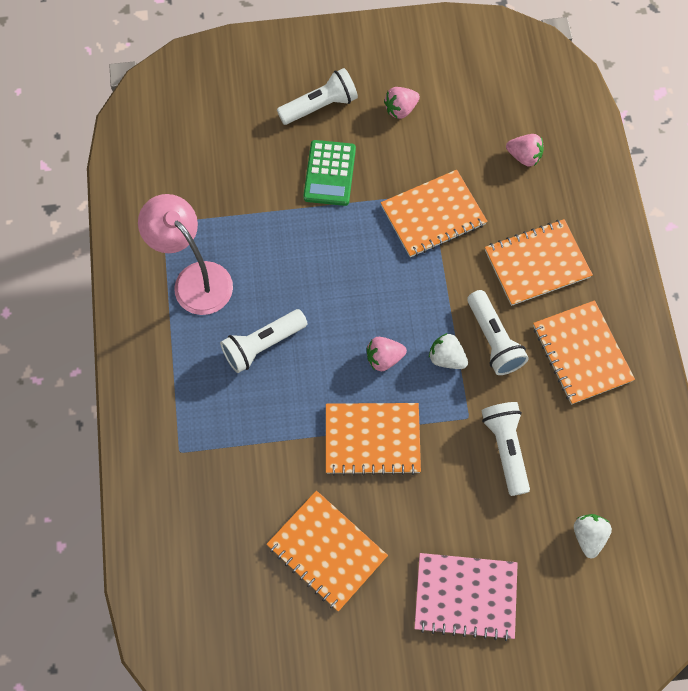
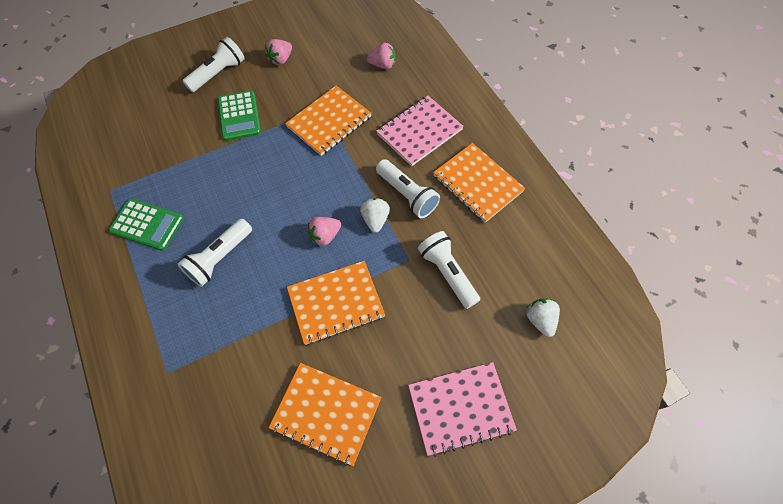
camera: 20 degrees left, 5 degrees down
(195, 279) = (147, 224): pink lamp -> green calculator
(446, 358) = (375, 219): white strawberry -> white strawberry turned 75 degrees clockwise
(537, 264) = (419, 132): orange notebook -> pink notebook

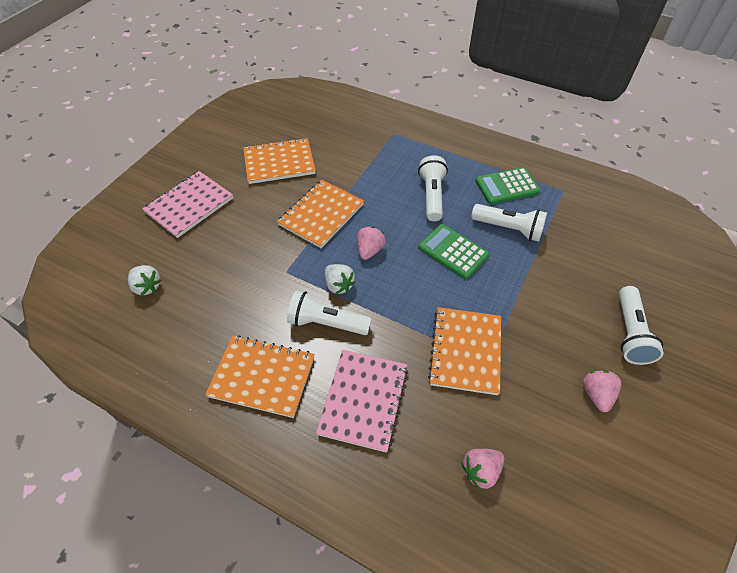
camera: 145 degrees right, 10 degrees down
(239, 116) = (552, 302): green calculator -> green calculator (453, 252)
(447, 273) = (246, 279): white flashlight -> white flashlight (508, 229)

